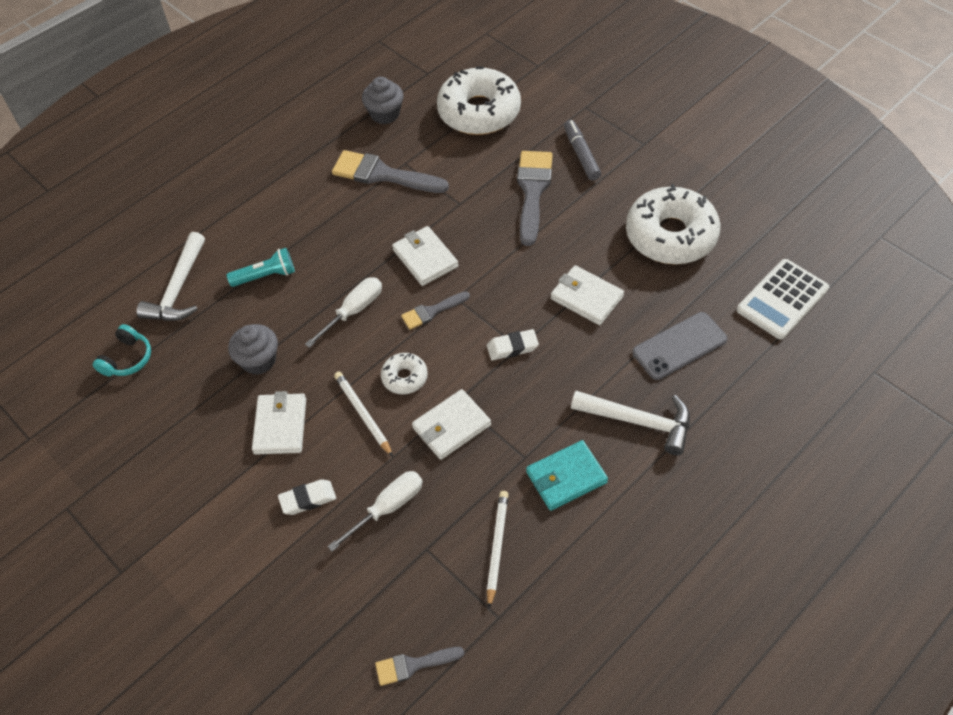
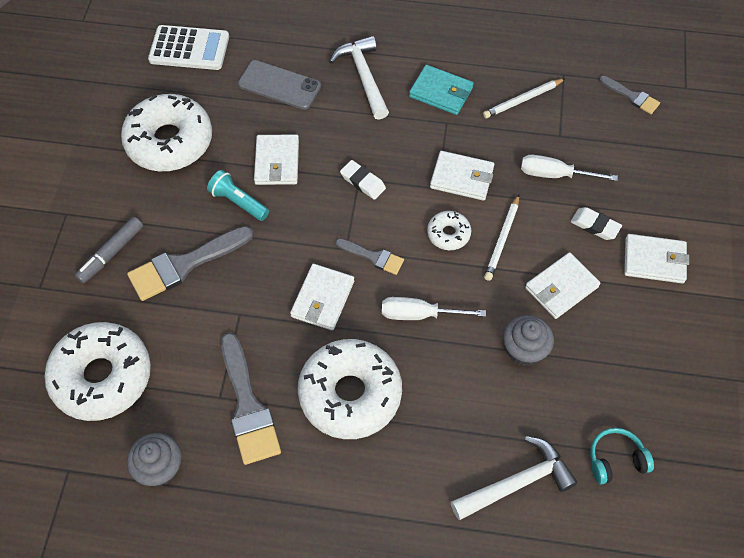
camera: 130 degrees left, 5 degrees up
(232, 520) = (654, 261): none -> white wallet
(266, 276) = (441, 416): turquoise flashlight -> turquoise flashlight (238, 202)
(335, 233) = (350, 394): none -> white donut

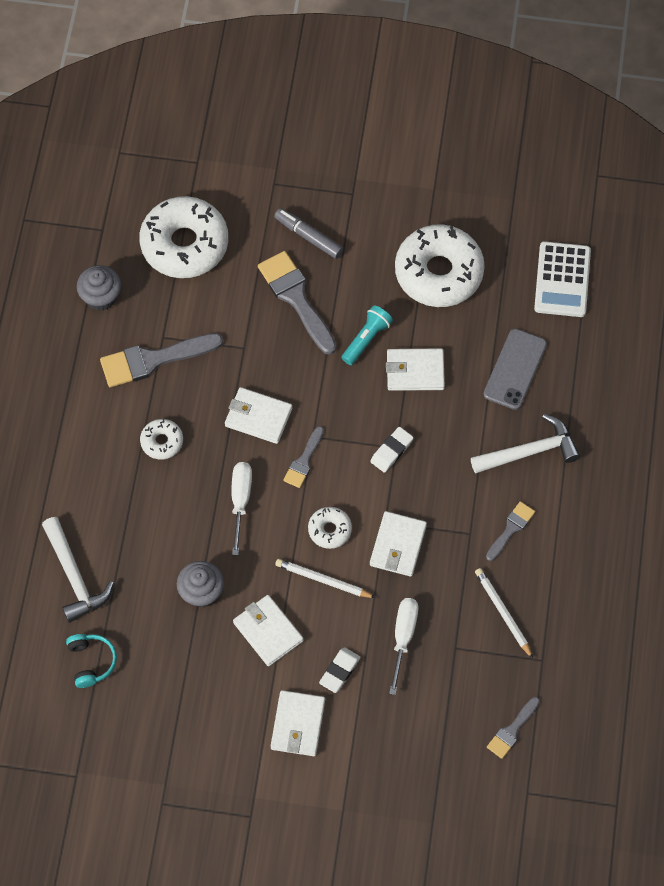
camera: 90 degrees right, 5 degrees up
(350, 394) = (162, 442): white donut -> white donut, size x0.47
(441, 92) = (511, 529): turquoise wallet -> grey brush

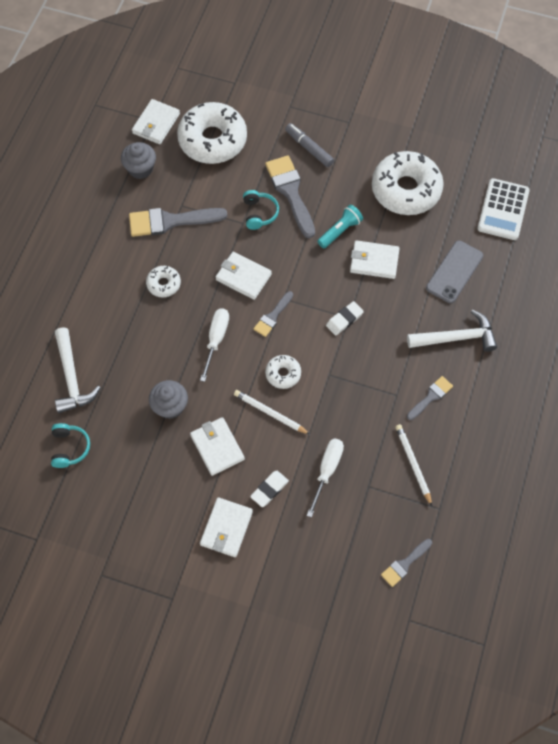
camera: 10 degrees right, 0 degrees up
(262, 332) = (259, 213): none -> turquoise headphones
(398, 545) = (336, 395): white wallet -> white wallet (156, 123)

